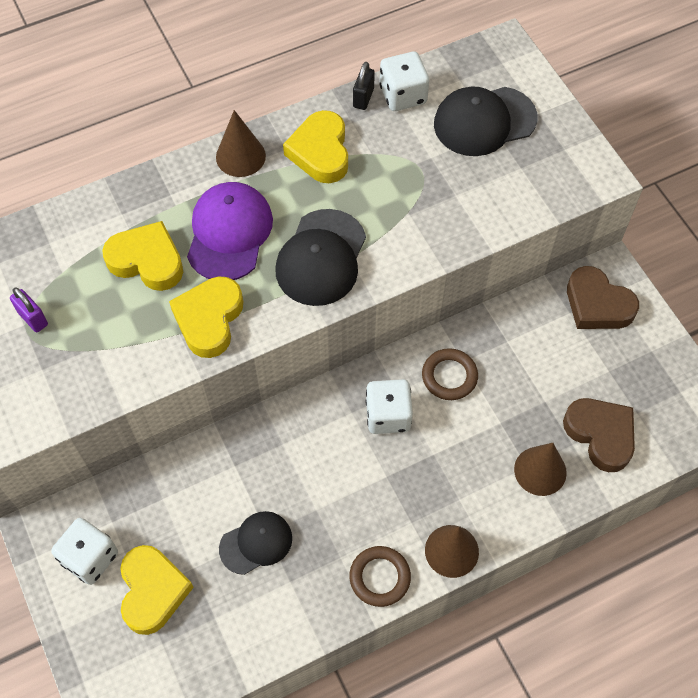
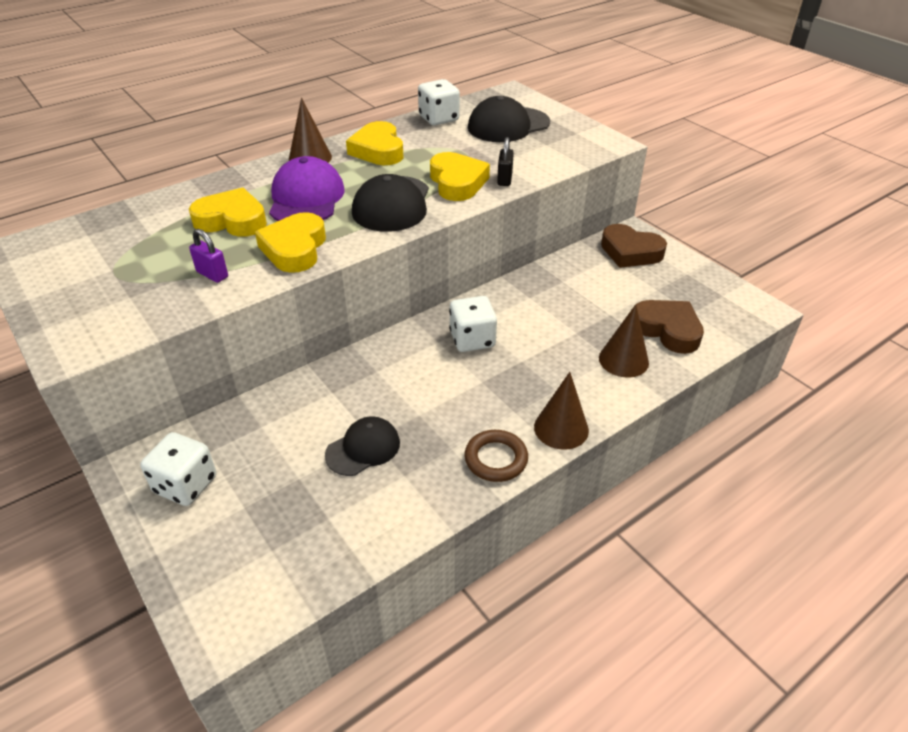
camera: 10 degrees left, 20 degrees down
(33, 318) = (121, 265): purple padlock -> purple padlock (212, 274)
(152, 591) = (257, 504): yellow heart -> yellow heart (457, 182)
(363, 98) = (407, 122): black padlock -> black padlock (504, 179)
(449, 376) = (520, 308): brown ring -> none

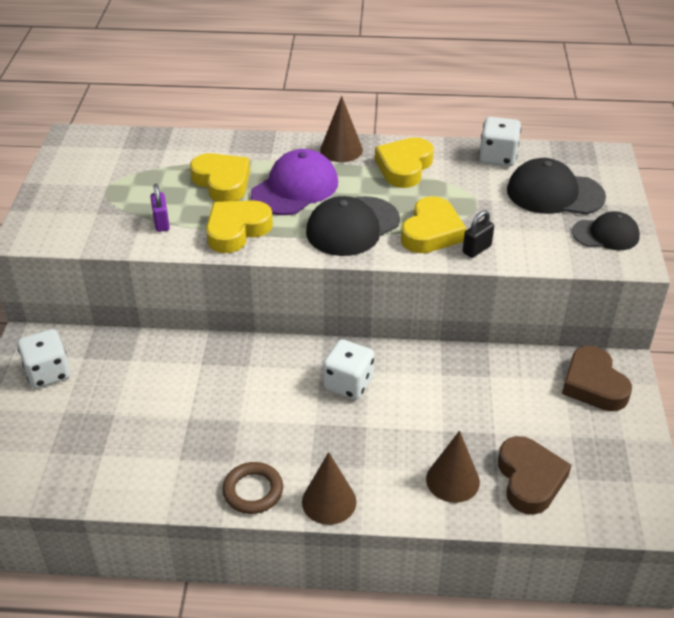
camera: 40 degrees right, 0 degrees up
(363, 448) = (174, 420): black cap -> black cap (605, 234)

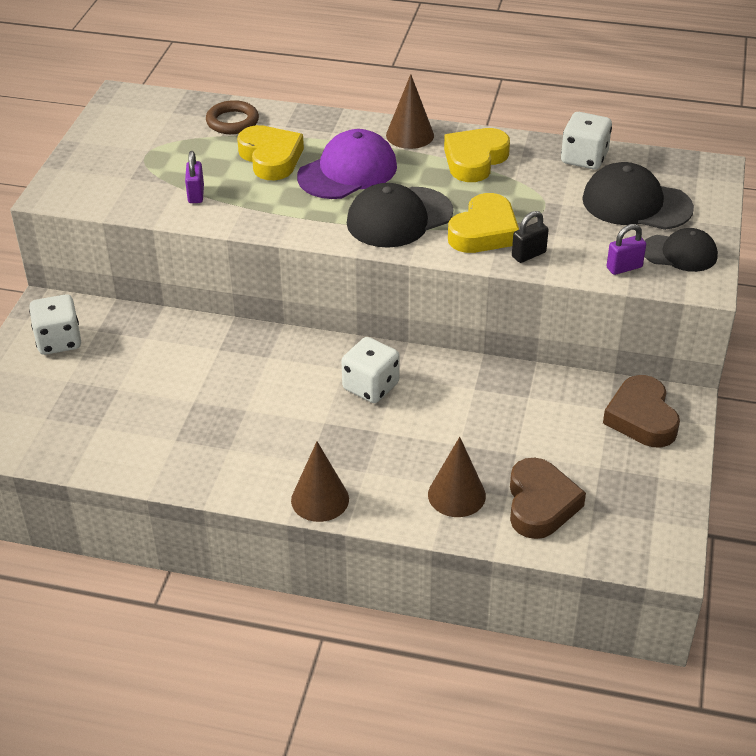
camera: 10 degrees right, 0 degrees up
(237, 230) = (273, 209): yellow heart -> none
(253, 491) = (244, 480): brown ring -> brown ring (232, 122)
(563, 253) = (624, 267): none -> purple padlock

